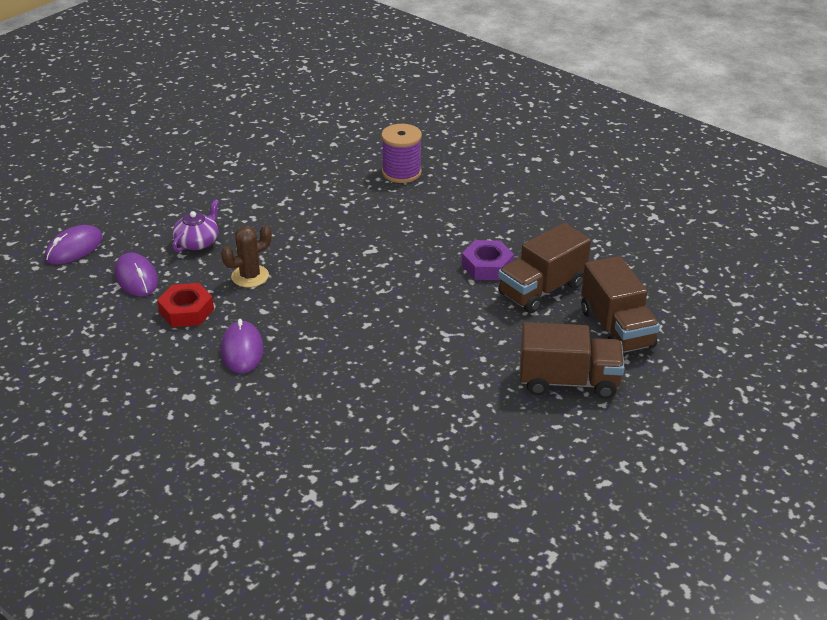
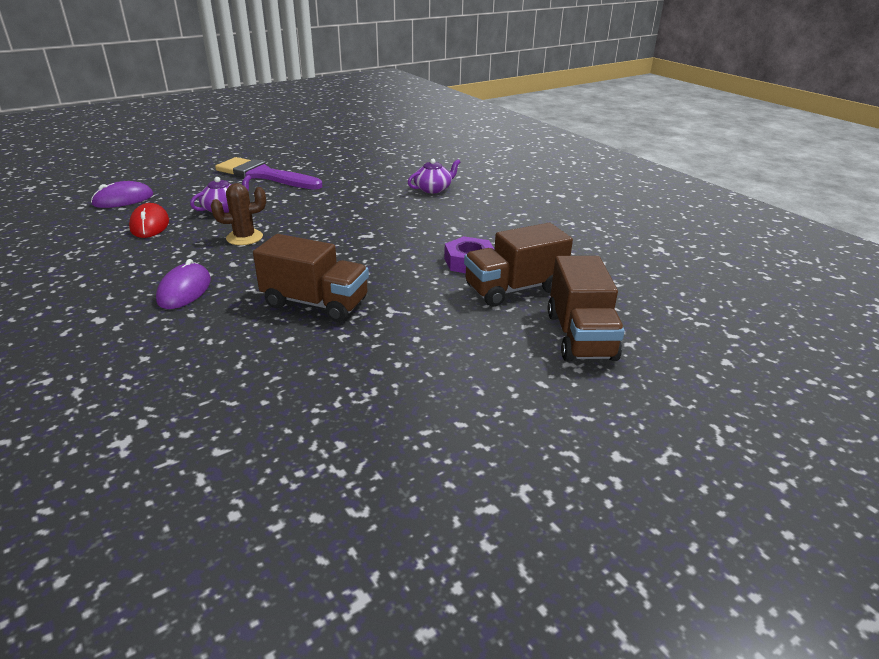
camera: 15 degrees right, 5 degrees down
(136, 278) = (150, 225): purple mouse -> red mouse
(186, 311) = (166, 253): red nut -> none
(202, 183) = (264, 175): none -> purple brush
(401, 172) = (433, 189): purple spool -> purple teapot
(568, 381) = (500, 378): brown truck -> brown truck (315, 303)

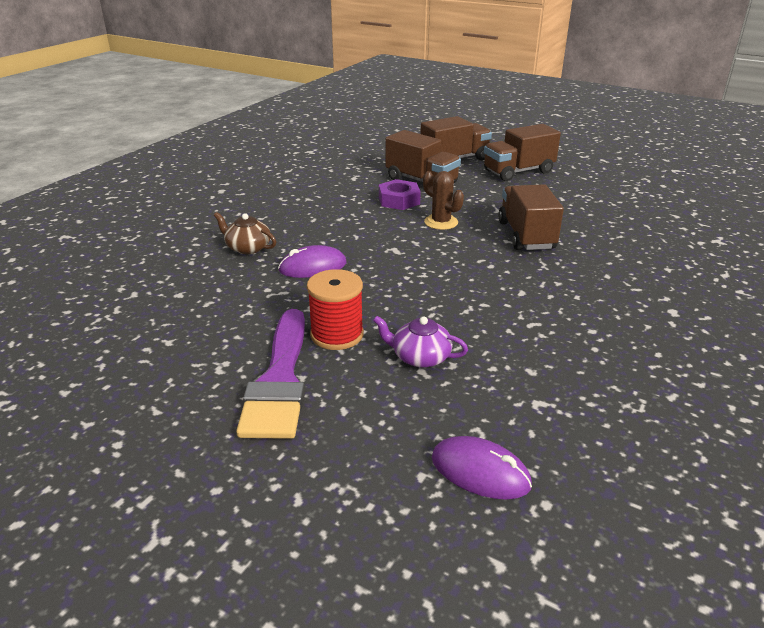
camera: 115 degrees left, 0 degrees up
(150, 225) = (516, 390): red mouse -> none
(184, 290) = (587, 294): purple mouse -> purple mouse (313, 267)
(244, 237) = (470, 309): brown cactus -> brown cactus (441, 222)
(282, 194) = (337, 334): none -> red spool
(433, 189) = (248, 248): purple teapot -> brown teapot
(496, 373) = (518, 172): none -> brown truck

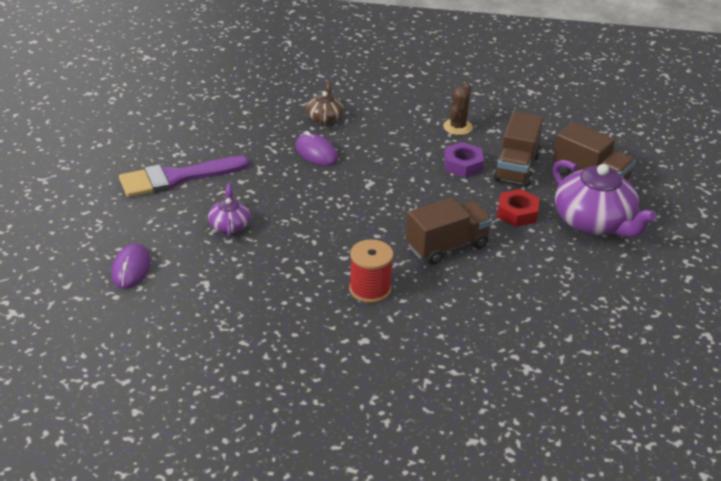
camera: 65 degrees right, 5 degrees up
(337, 334) = (236, 186): red spool -> red spool (370, 289)
(441, 222) = (437, 196): brown cactus -> brown cactus (457, 127)
(489, 195) = (517, 213): none -> red nut
(518, 172) = (594, 222): brown truck -> purple teapot

